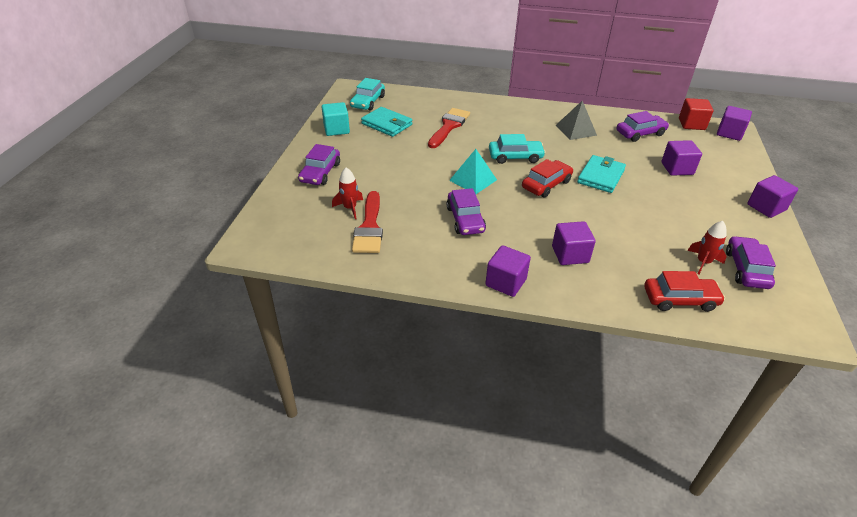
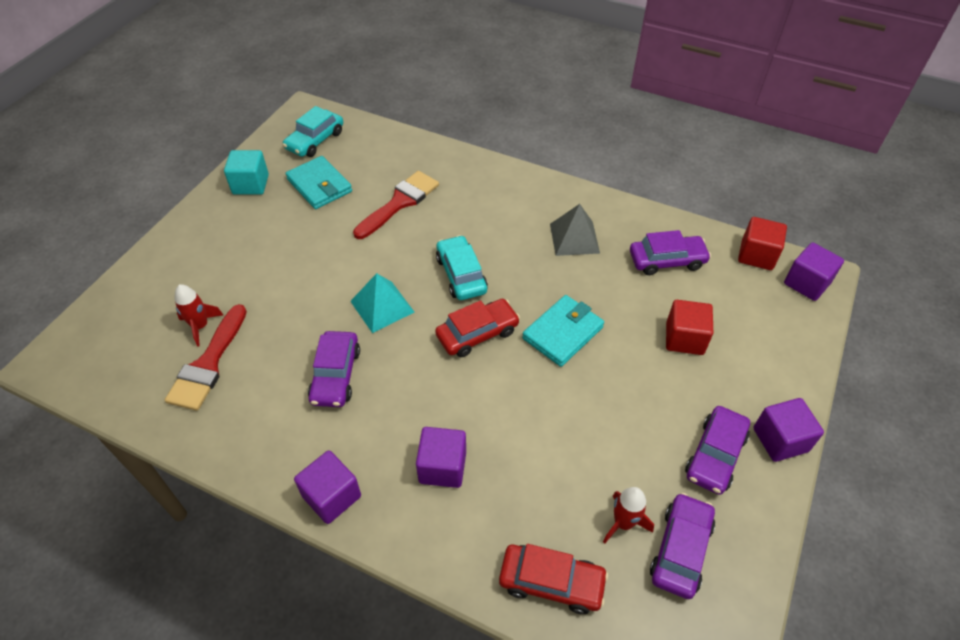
camera: 15 degrees right, 10 degrees up
(320, 172) = (194, 258): purple car -> purple car (715, 455)
(515, 157) = (461, 274): turquoise car -> turquoise car turned 120 degrees counterclockwise
(677, 168) = (684, 338): purple cube -> red cube

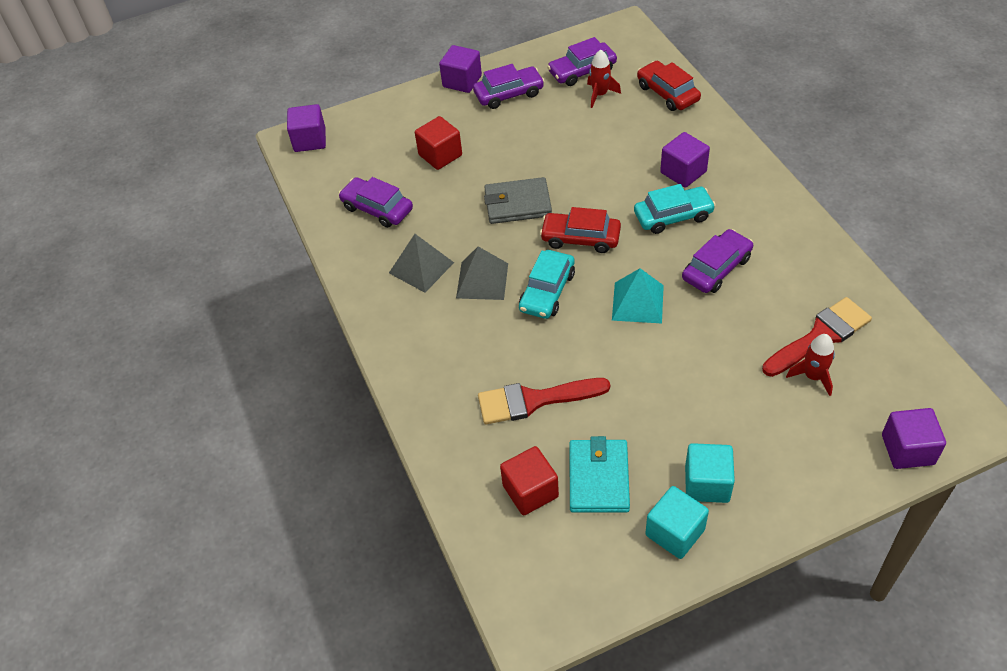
camera: 135 degrees left, 0 degrees up
(245, 218) = (707, 483): none -> turquoise cube
(315, 140) = (555, 558): turquoise car -> turquoise car (673, 216)
(332, 496) = (771, 194): purple cube -> purple cube (907, 449)
(519, 255) = (482, 280): none -> grey pyramid
(562, 333) = (518, 204): turquoise wallet -> grey wallet
(756, 255) = (310, 175): red cube -> red cube (530, 491)

